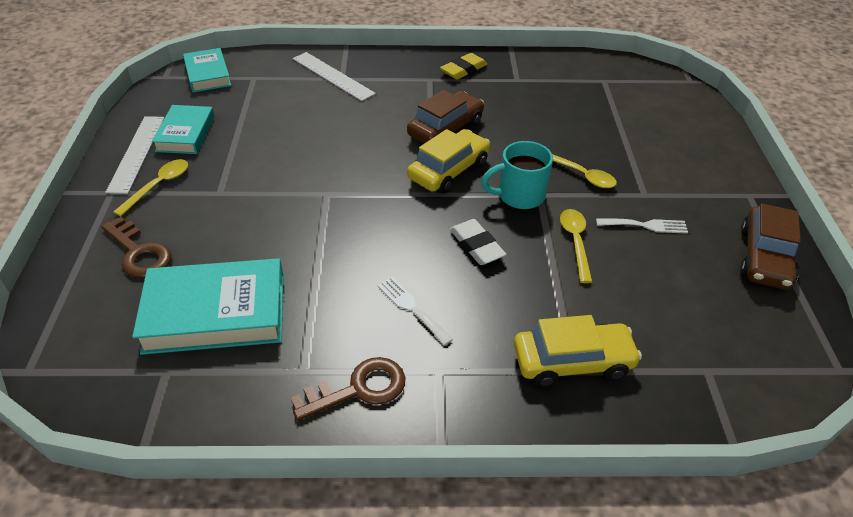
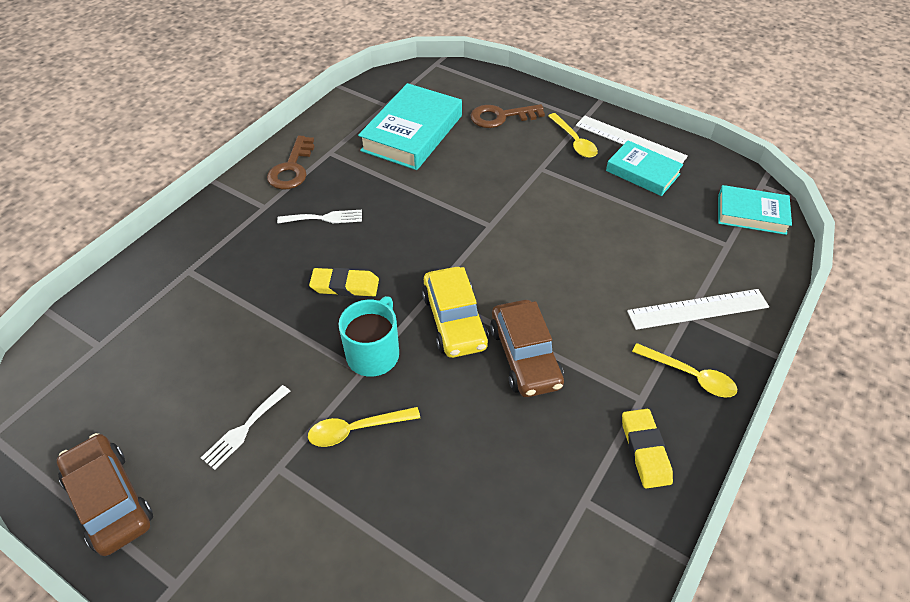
camera: 125 degrees right, 5 degrees up
(476, 245) = (345, 285): white eraser -> yellow eraser
(572, 361) = (194, 274): yellow car -> none
(575, 242) = (282, 355): yellow spoon -> yellow spoon (690, 375)

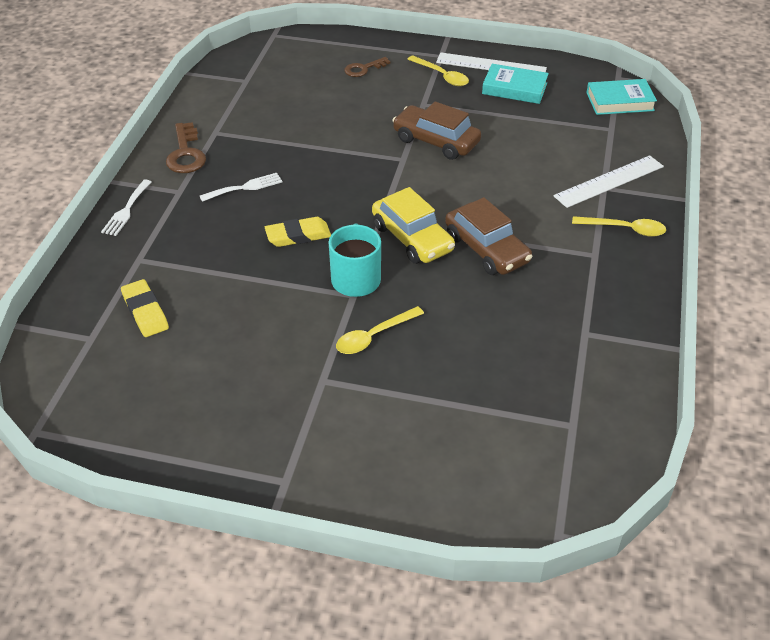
camera: 20 degrees left, 5 degrees down
(110, 500) = (186, 444): brown car -> brown car (436, 141)
(244, 429) = (274, 362): white fork -> white fork (126, 210)
(412, 133) = (286, 99): turquoise book -> none
(501, 117) = (363, 69): brown key -> brown key, size x0.66
(645, 450) = (614, 288): yellow eraser -> yellow eraser (145, 312)

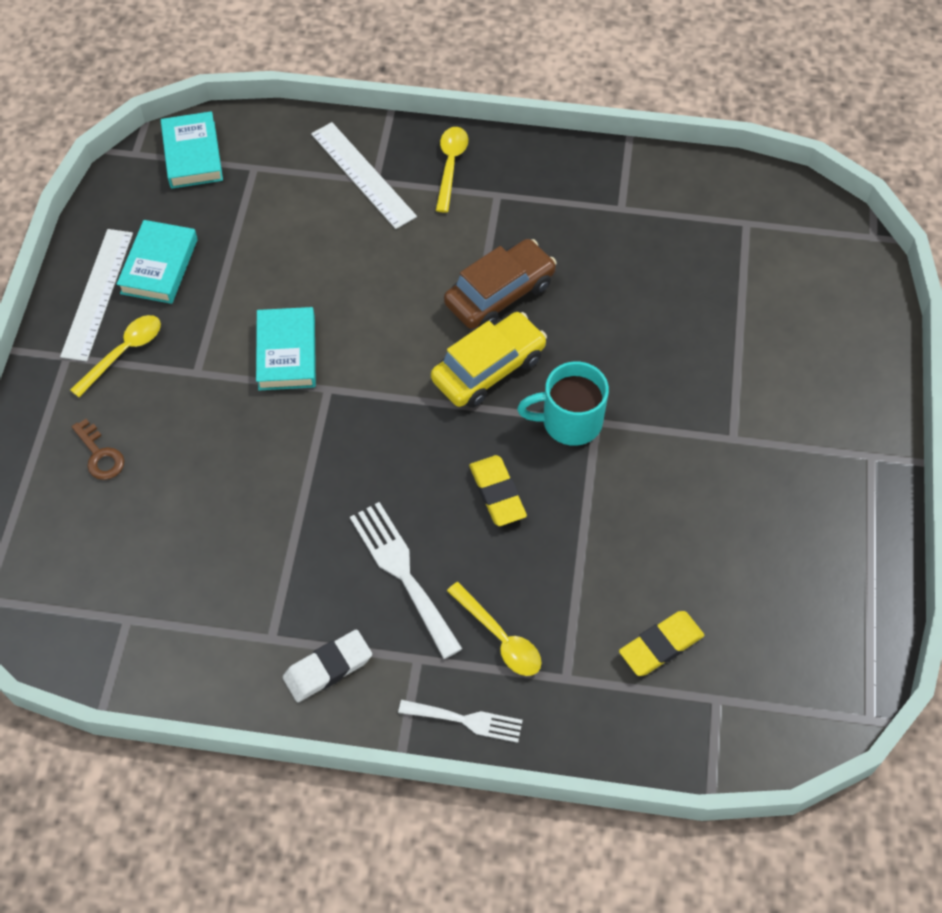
camera: 95 degrees left, 15 degrees up
(186, 154) = (328, 668): brown key -> white eraser
(245, 187) = (402, 573): white fork -> white fork, size x1.56
(374, 336) = (659, 395): yellow spoon -> yellow spoon (499, 637)
(436, 141) = (286, 353): brown car -> turquoise book

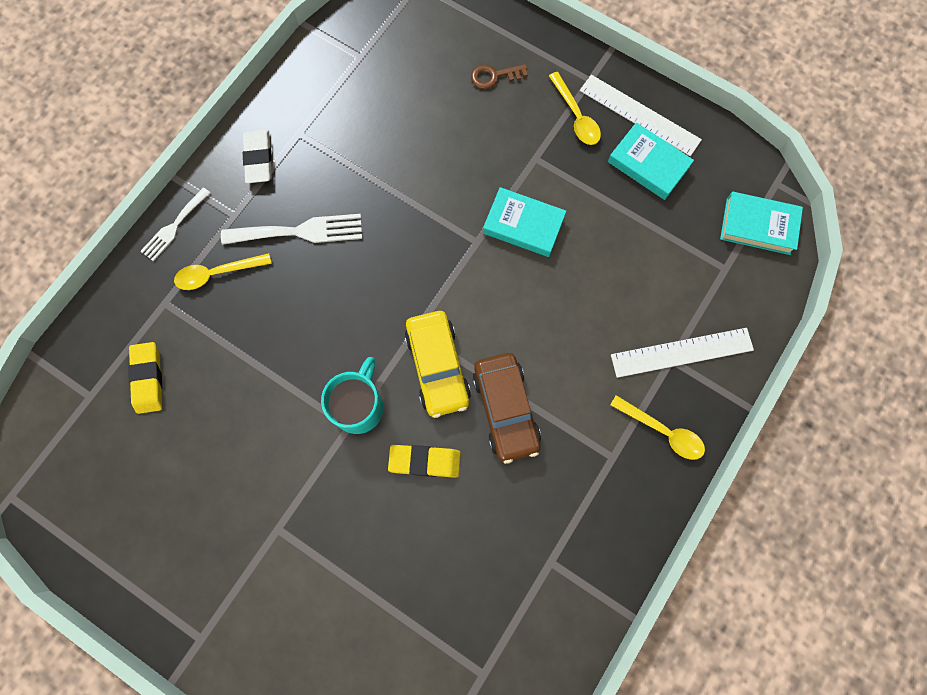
camera: 115 degrees right, 15 degrees up
(497, 493) = (326, 323): yellow eraser -> yellow eraser (425, 461)

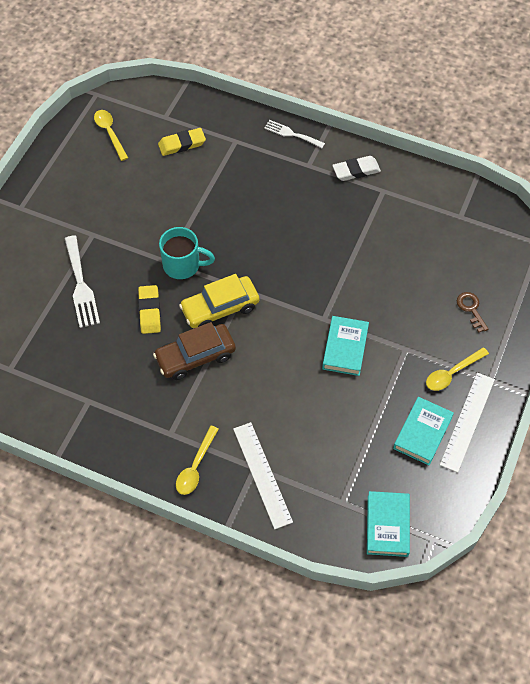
camera: 80 degrees right, 15 degrees down
(217, 273) = (263, 165): yellow spoon -> yellow spoon (110, 133)
(300, 231) = (305, 206): white fork -> white fork (81, 285)

